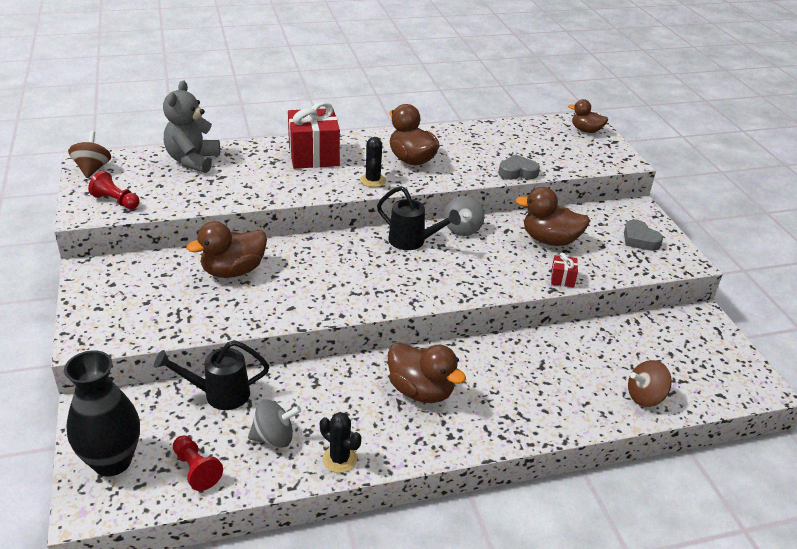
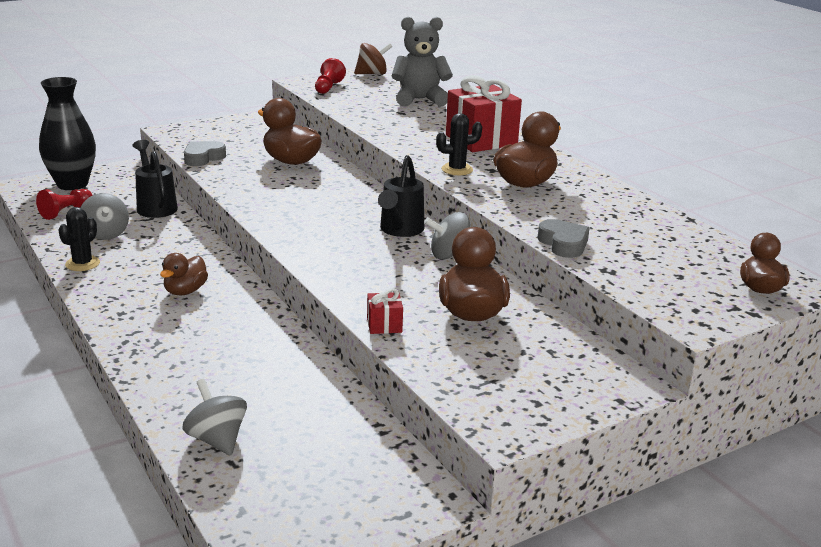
camera: 75 degrees right, 10 degrees down
(421, 391) = (185, 291): brown duck -> brown duck, size x0.63
(639, 240) = (533, 385): grey heart -> grey heart (203, 158)
(645, 397) = (217, 439): brown spinning top -> grey spinning top

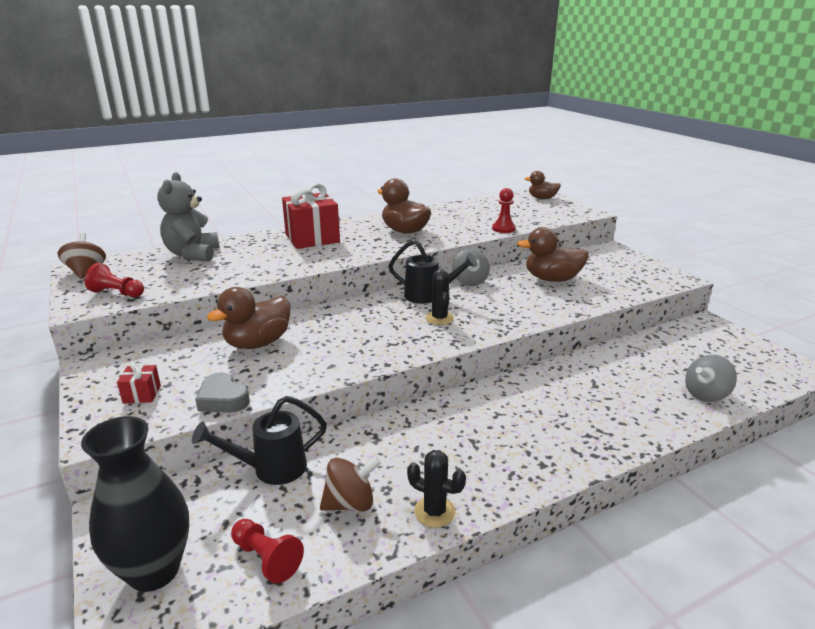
camera: 85 degrees left, 0 degrees up
(106, 234) = (350, 503): grey spinning top -> brown spinning top
(185, 291) = (490, 427): brown duck -> none
(384, 325) = (582, 305): red gift -> red gift (142, 394)
(457, 169) = (376, 248): black cactus -> black cactus (439, 318)
(563, 244) = (503, 229): grey heart -> red pawn

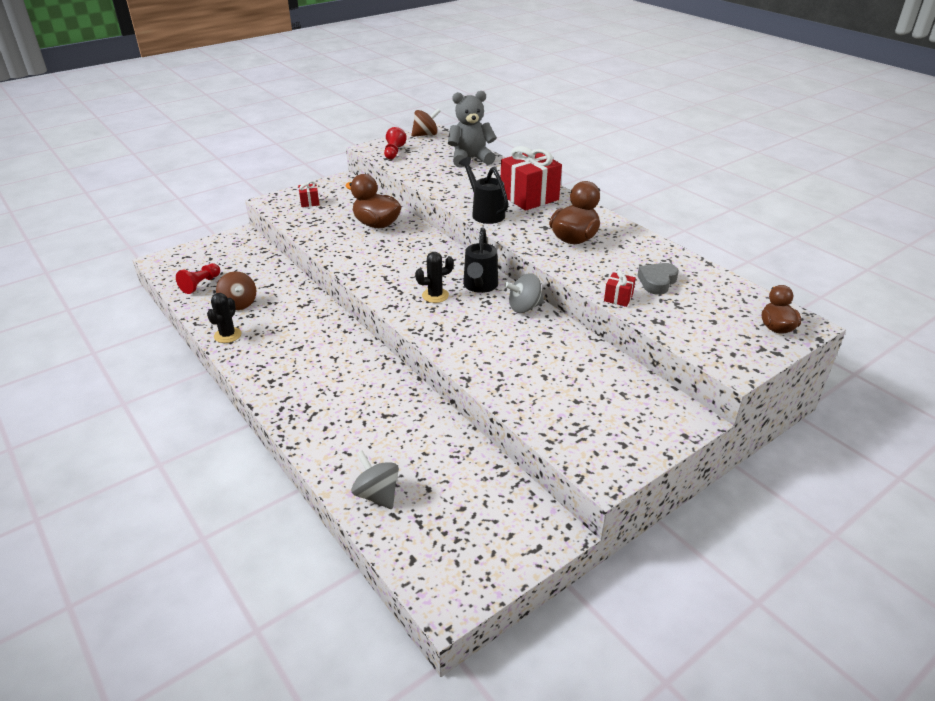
camera: 80 degrees right, 10 degrees up
(154, 571) = (199, 256): black vase -> none
(223, 399) = (304, 227): grey heart -> grey heart (657, 282)
(270, 469) = (272, 272): black watering can -> black watering can (485, 213)
(503, 229) = (618, 298): red pawn -> red gift
(552, 279) = (554, 362): brown duck -> none

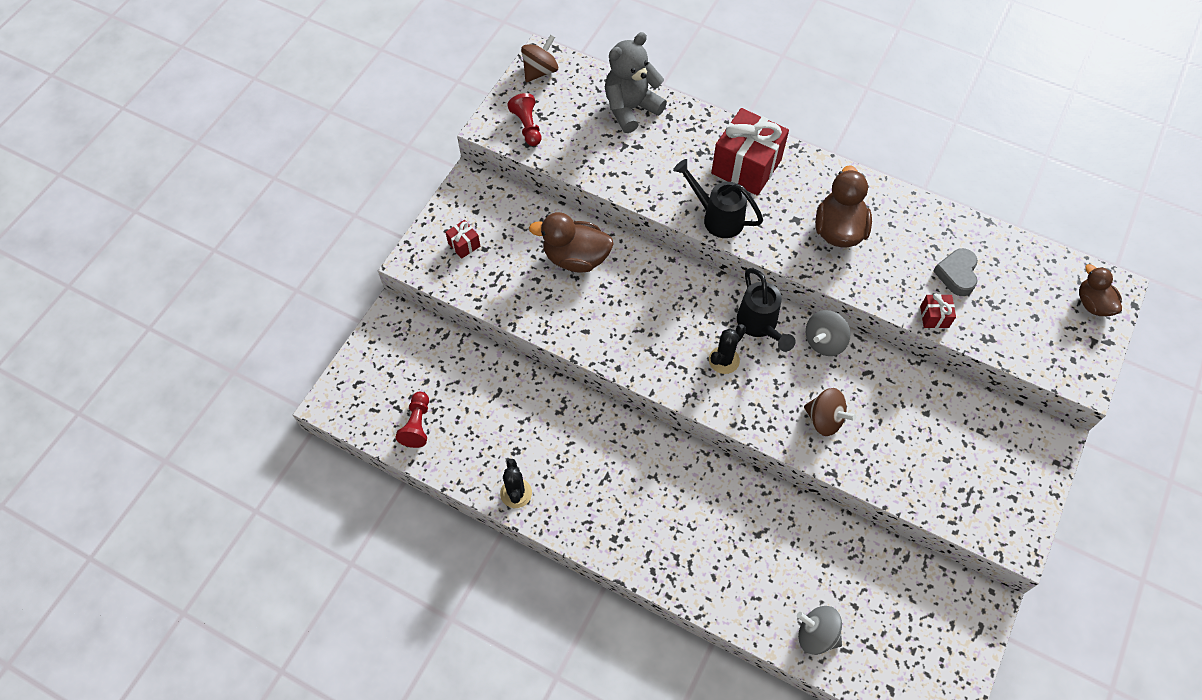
camera: 25 degrees left, 25 degrees up
(239, 304) = (488, 438): brown spinning top -> brown spinning top (824, 419)

